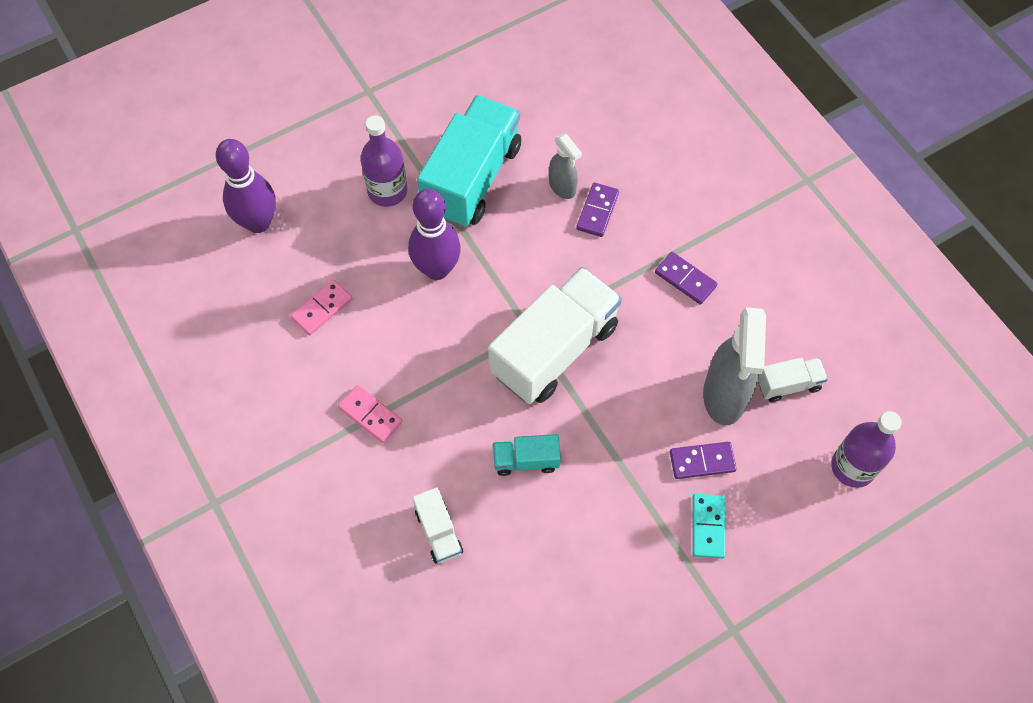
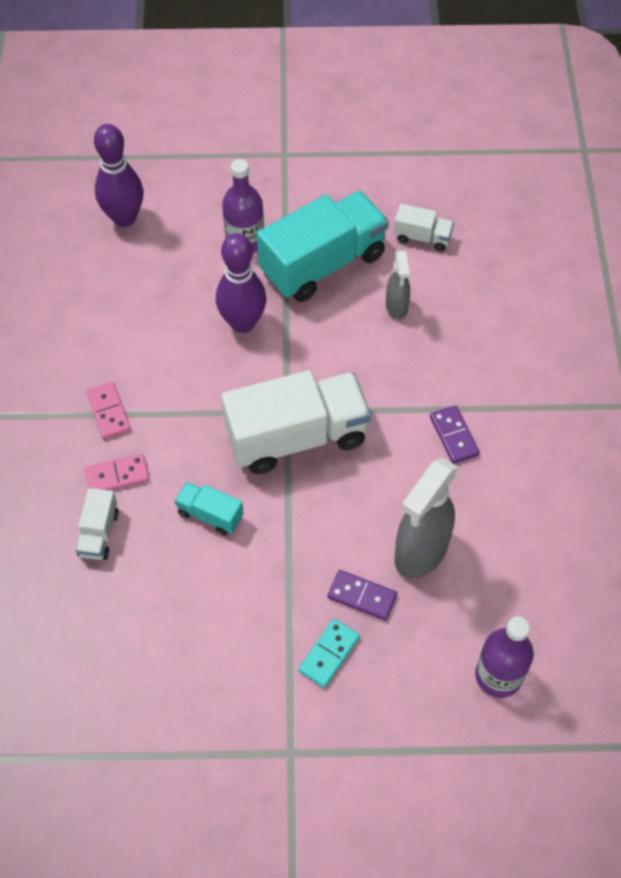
camera: 30 degrees right, 5 degrees down
(322, 308) = (128, 309): pink domino -> pink domino (117, 475)
(597, 211) = (414, 341): purple domino -> none
(788, 385) = (487, 573): white truck -> white truck (422, 237)

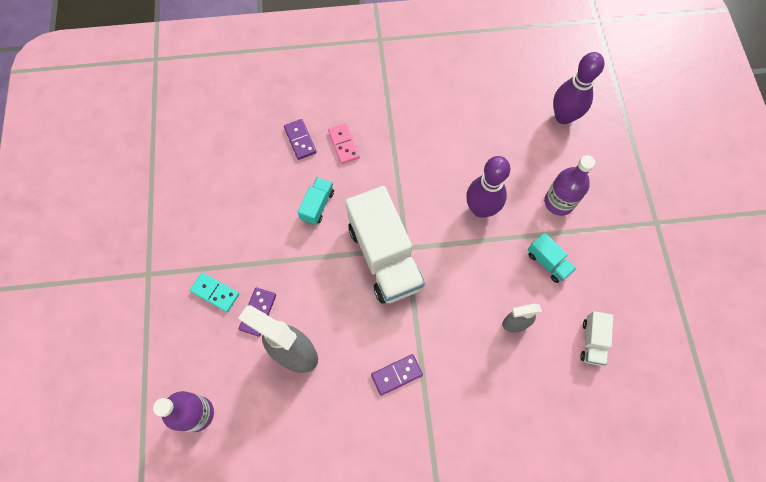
camera: 85 degrees right, 10 degrees up
(99, 533) = (300, 140): white truck -> purple domino
(109, 412) = (393, 132): pink domino -> none
(323, 264) = (548, 262): turquoise truck -> turquoise truck, size x0.46

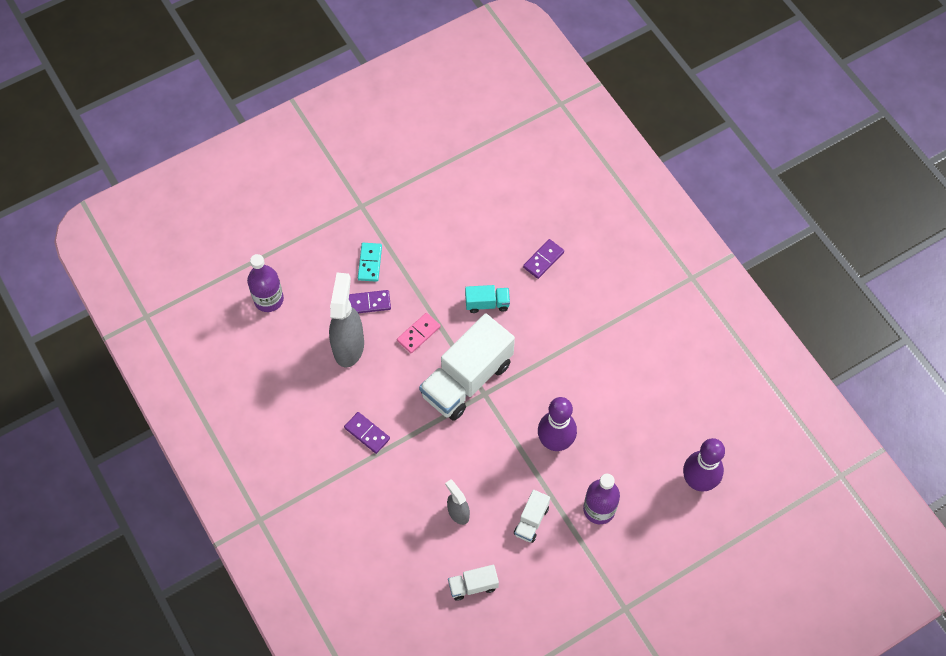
camera: 65 degrees right, 5 degrees down
(344, 144) = (559, 297): pink domino -> pink domino (418, 334)
(548, 262) = (531, 521): turquoise truck -> white truck

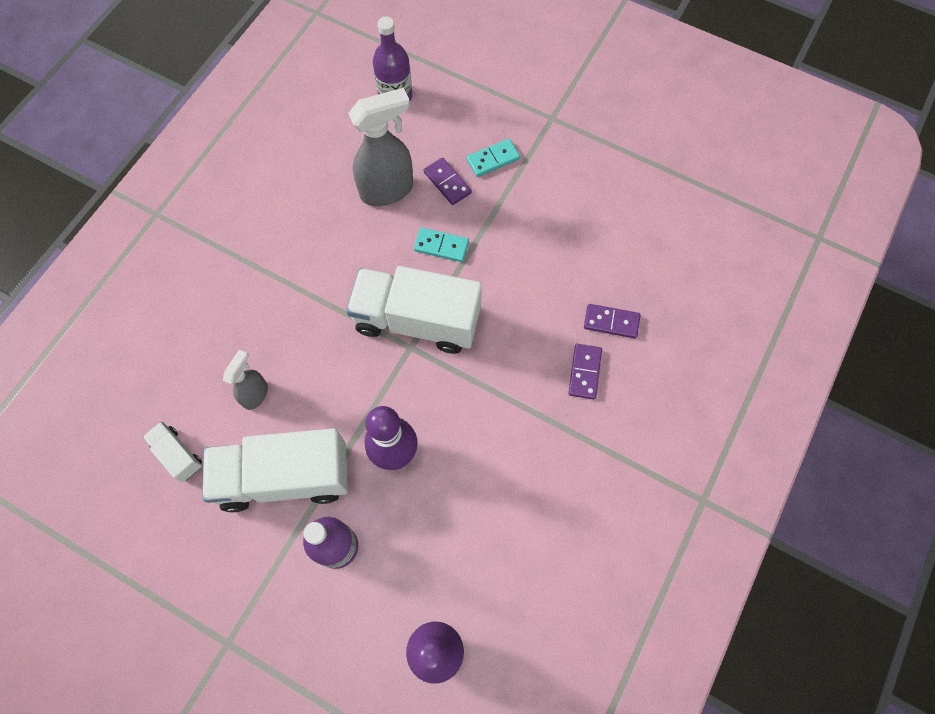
camera: 60 degrees right, 5 degrees up
(367, 433) = (300, 258): purple domino -> purple domino (585, 372)
(418, 334) = (441, 246): pink domino -> turquoise domino
(487, 303) = (519, 293): turquoise truck -> none
(531, 521) = (285, 477): white truck -> white truck, size x2.19

